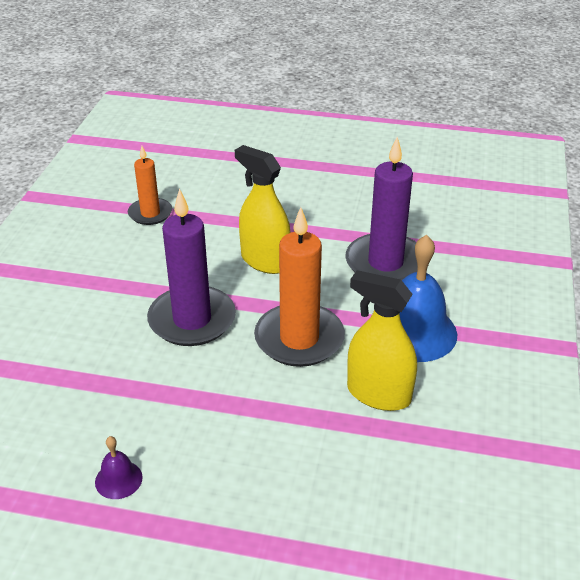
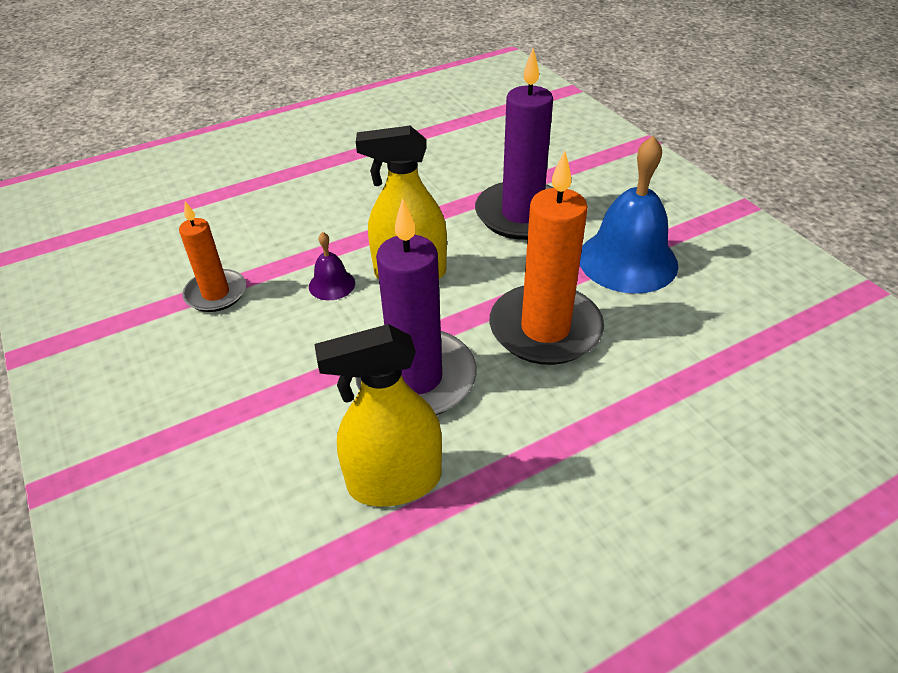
camera: 40 degrees left, 5 degrees up
(118, 479) = (579, 616): purple bell -> purple bell (332, 284)
(378, 394) = (679, 334): yellow spray bottle -> yellow spray bottle (394, 481)

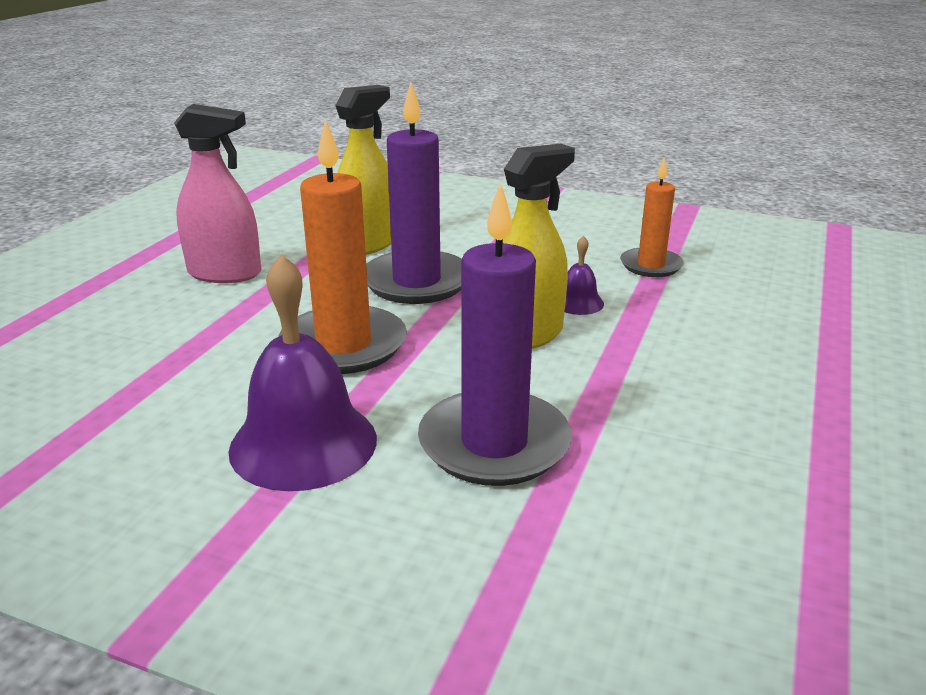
camera: 140 degrees right, 15 degrees down
(591, 511) = (224, 273): none -> pink spray bottle
(627, 260) = (303, 443): blue bell -> purple bell

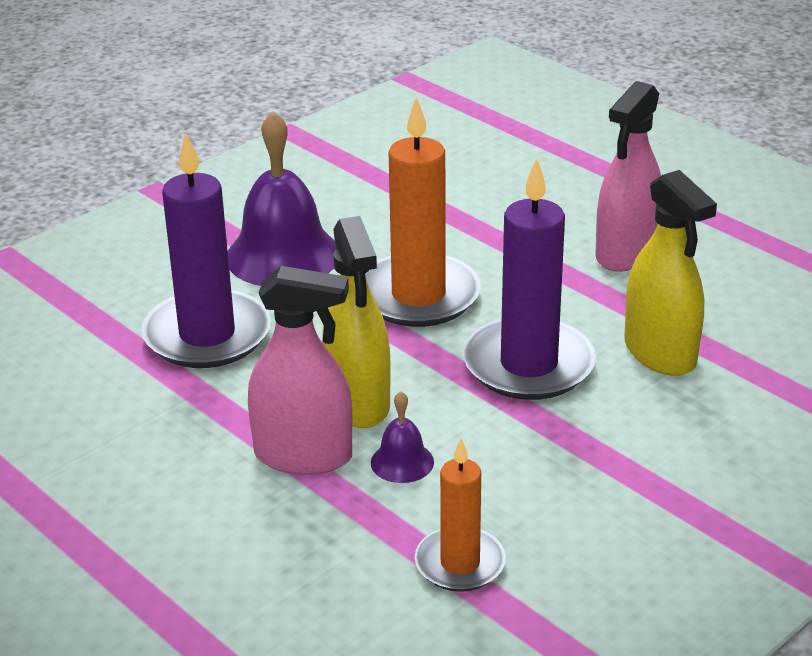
camera: 115 degrees right, 5 degrees up
(615, 340) = (303, 456): none -> pink spray bottle

